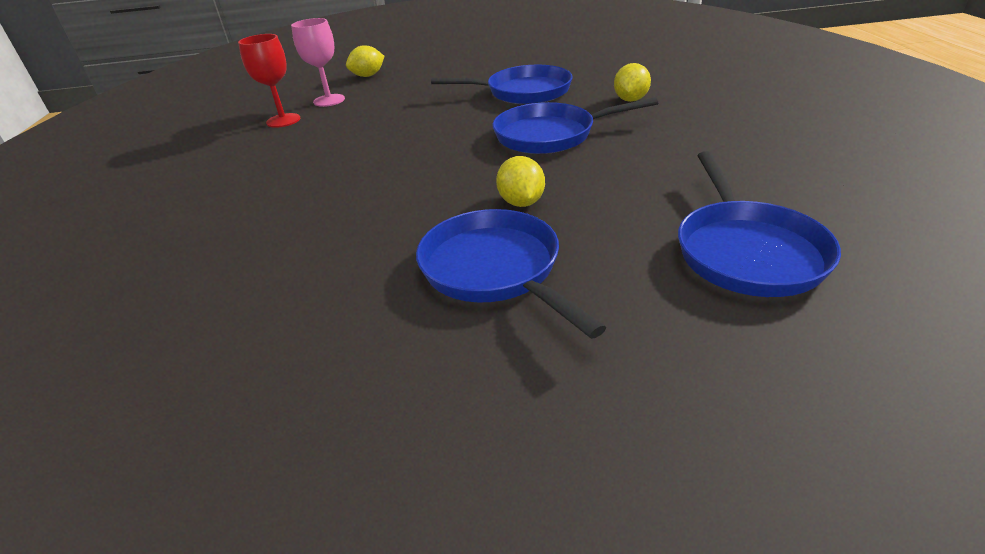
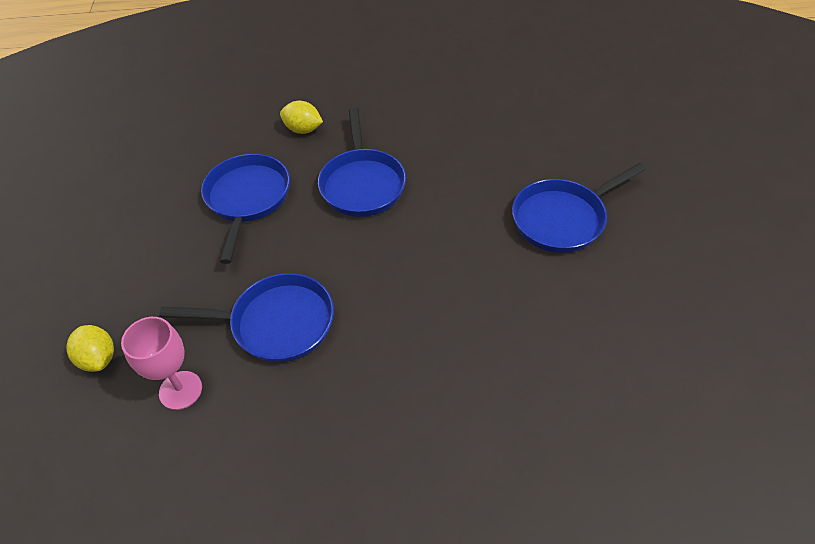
camera: 90 degrees left, 15 degrees up
(283, 120) = (234, 432): red goblet -> none
(521, 202) = (477, 204): yellow lemon -> none
(746, 251) = (541, 114): blue pan -> blue pan (276, 323)

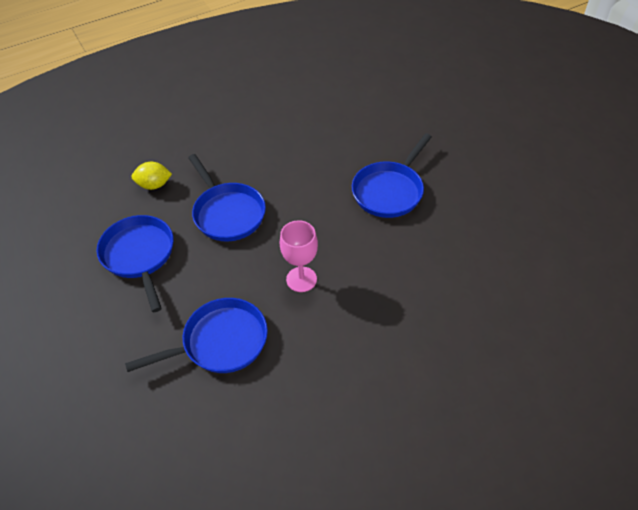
camera: 25 degrees left, 0 degrees up
(98, 358) = (87, 425): yellow lemon -> none
(180, 390) = (172, 421): pink goblet -> pink goblet (301, 279)

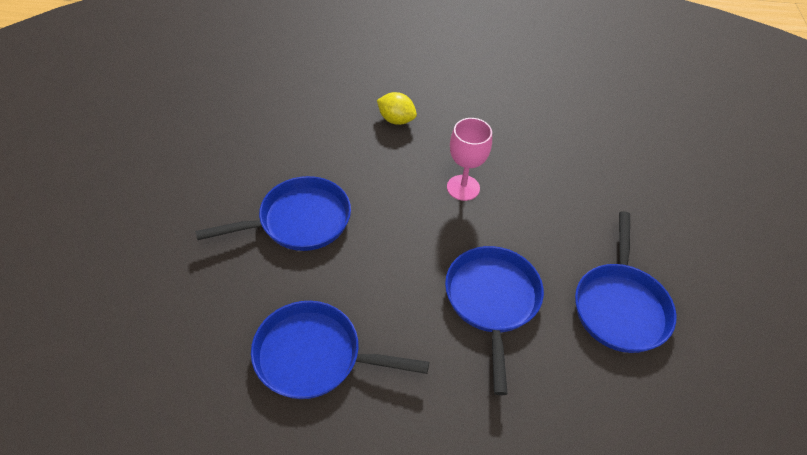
camera: 150 degrees left, 0 degrees up
(154, 185) = (567, 405): yellow lemon -> yellow lemon (396, 120)
(220, 342) = (570, 178): blue pan -> blue pan (315, 356)

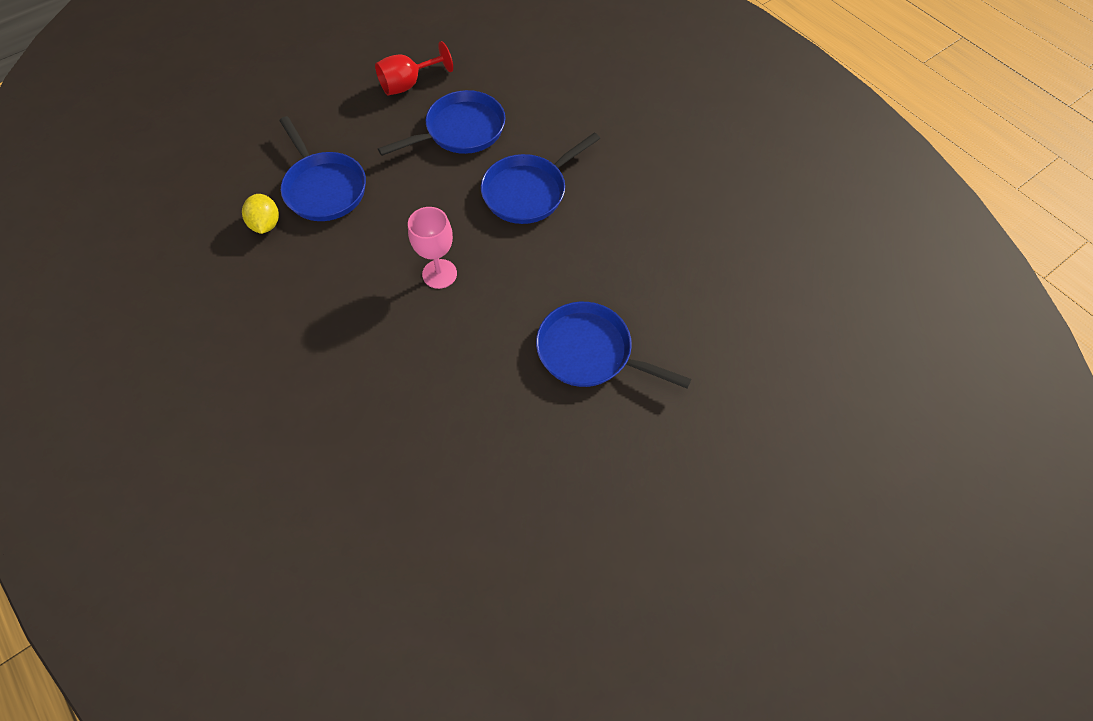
camera: 130 degrees left, 10 degrees up
(315, 356) = (672, 249): blue pan -> blue pan (324, 188)
(396, 120) = (402, 382): yellow lemon -> yellow lemon (266, 224)
(726, 310) = (408, 84): none -> red goblet

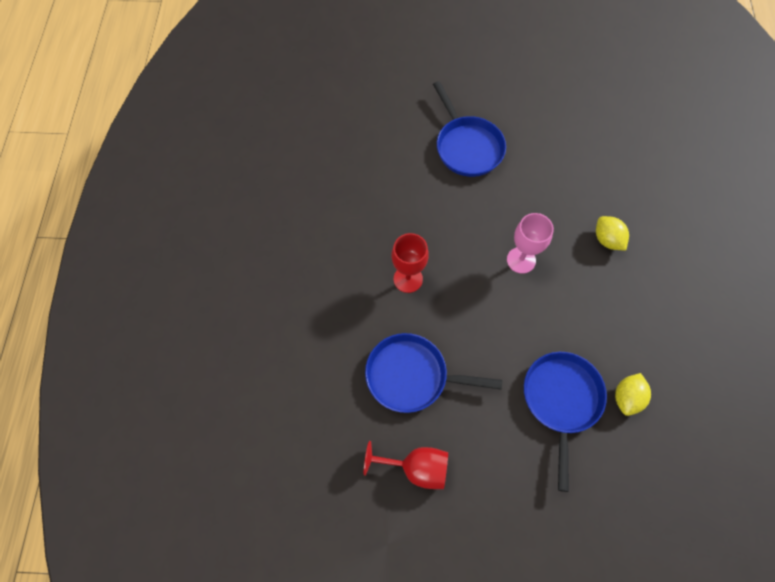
camera: 140 degrees left, 5 degrees up
(364, 353) = (607, 240): none -> yellow lemon
(528, 191) = (408, 279): blue pan -> red goblet

